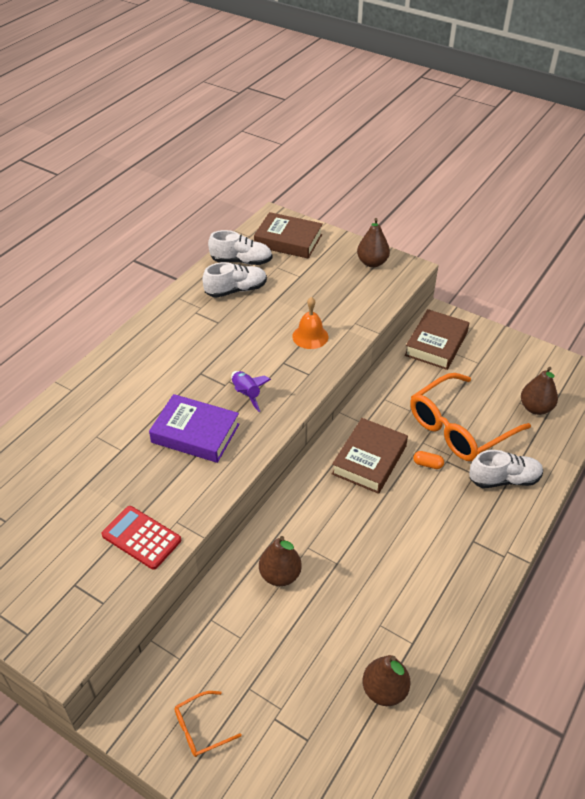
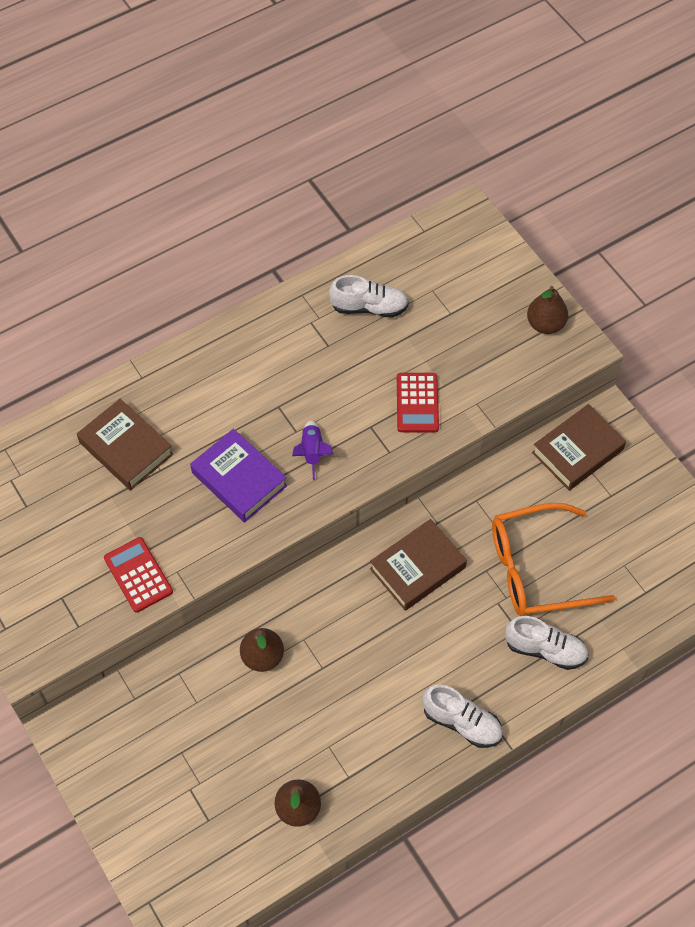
camera: 25 degrees right, 15 degrees up
(201, 728) = (125, 769): orange glasses -> none
(241, 261) = (396, 266): white shoe -> white shoe (462, 722)
(288, 240) = (465, 254): brown book -> brown book (126, 448)
(310, 336) = (417, 403): orange bell -> red calculator
(427, 464) = (475, 598): orange capsule -> none
(535, 408) = (637, 579): brown pear -> none

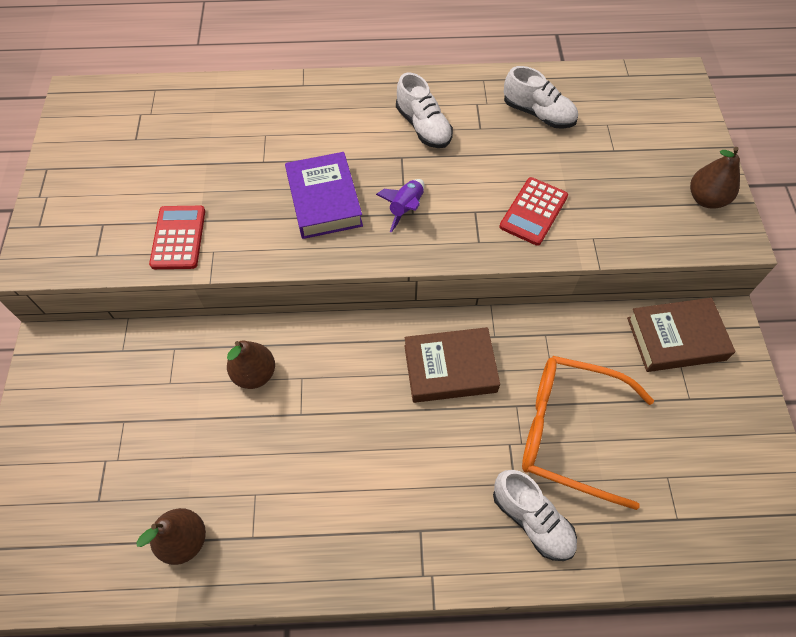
camera: 30 degrees right, 0 degrees up
(126, 448) = (248, 132): brown book -> none
(462, 722) = (399, 548): white shoe -> white shoe (423, 127)

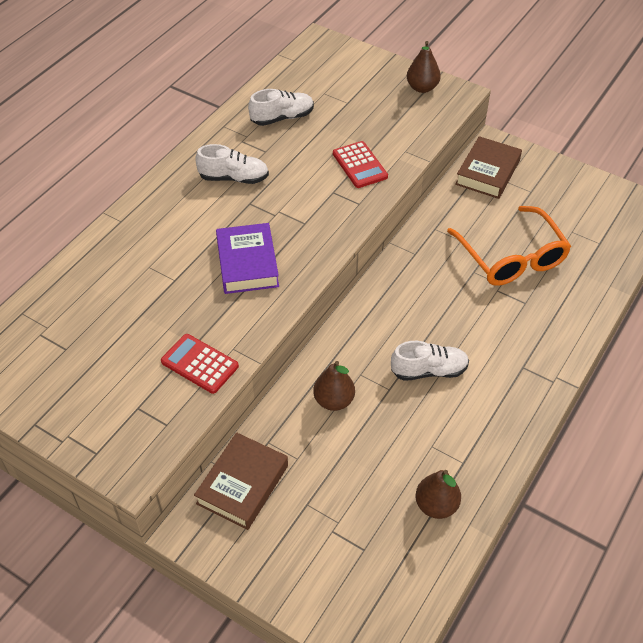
camera: 55 degrees left, 10 degrees down
(324, 200) = (247, 263): purple book -> purple book turned 60 degrees clockwise
(405, 208) = (297, 224): purple rocket -> none
(450, 369) = (420, 289): brown book -> brown book (242, 484)
(532, 520) = (554, 308): white shoe -> white shoe (429, 371)
(570, 432) = (511, 257): orange glasses -> orange glasses turned 75 degrees counterclockwise

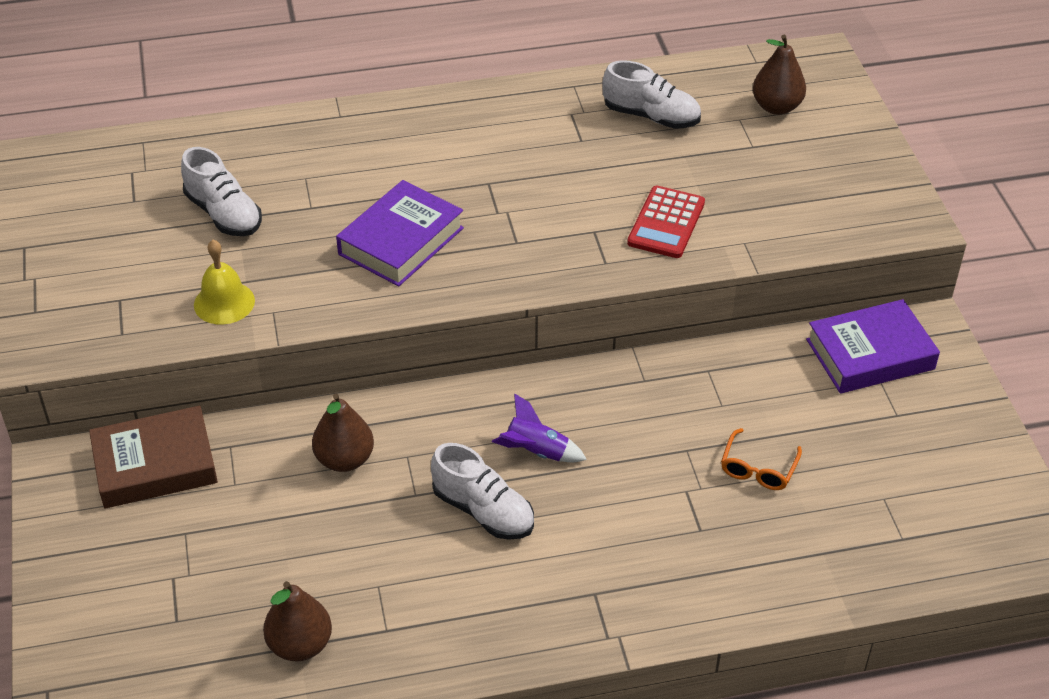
camera: 45 degrees right, 5 degrees down
(200, 364) = (224, 302): red calculator -> yellow bell
(234, 178) = (508, 146): white shoe -> white shoe (224, 214)
(414, 324) = (536, 452): none -> purple rocket
(422, 88) = (873, 186): brown pear -> brown pear (776, 107)
(487, 172) = (870, 354): brown book -> purple book
(511, 257) = (758, 468): orange glasses -> orange glasses, size x0.44

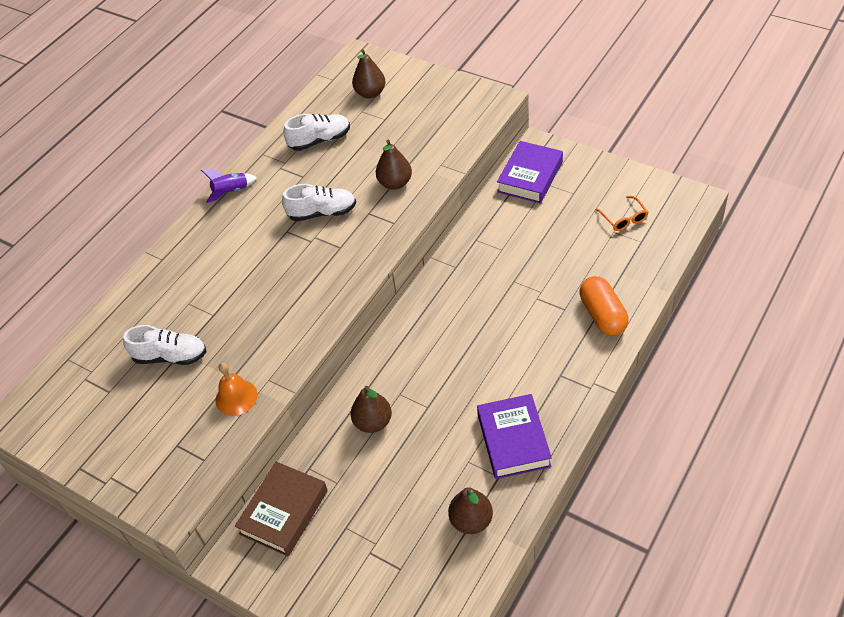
camera: 40 degrees left, 5 degrees up
(224, 302) = (236, 397): yellow bell -> orange bell
(401, 241) = (283, 292): purple book -> purple book (513, 440)
(483, 511) = (467, 385): white shoe -> white shoe (322, 213)
(536, 452) = (453, 339): purple rocket -> purple rocket (231, 192)
(666, 223) = (395, 183): red calculator -> brown pear
(735, 576) = (602, 315): none -> orange capsule
(758, 468) = (551, 262): orange glasses -> orange glasses (623, 218)

